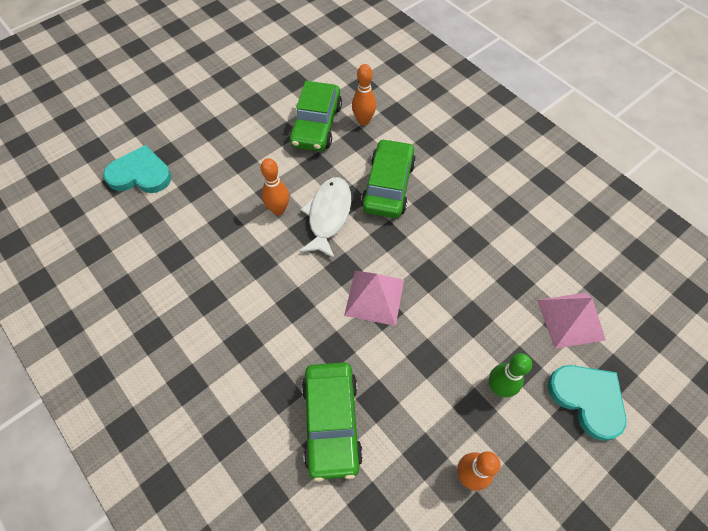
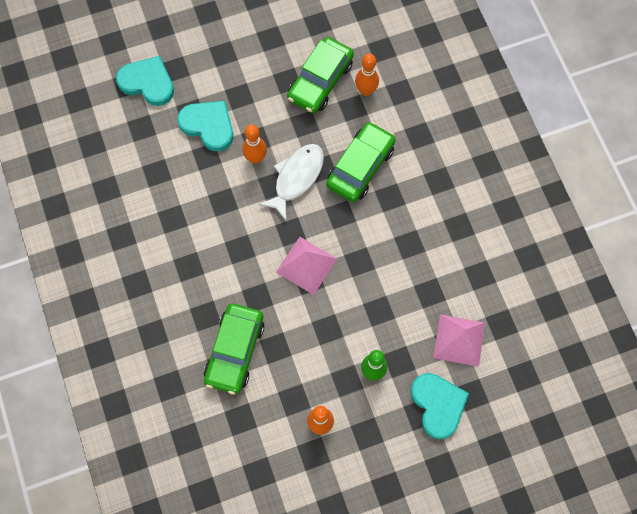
camera: 20 degrees right, 10 degrees up
(218, 194) = (208, 125): none -> turquoise heart

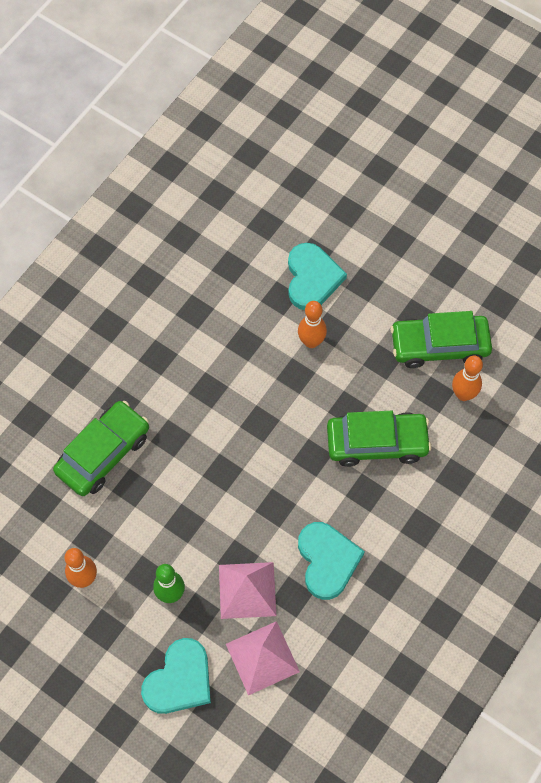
camera: 55 degrees right, 5 degrees down
(147, 82) = (314, 198): turquoise heart -> turquoise heart (327, 561)
(235, 351) = (103, 453): green car -> green car turned 150 degrees clockwise
(296, 178) = (319, 392): white fish -> none
(306, 265) = (236, 460): pink pyramid -> pink pyramid (247, 590)

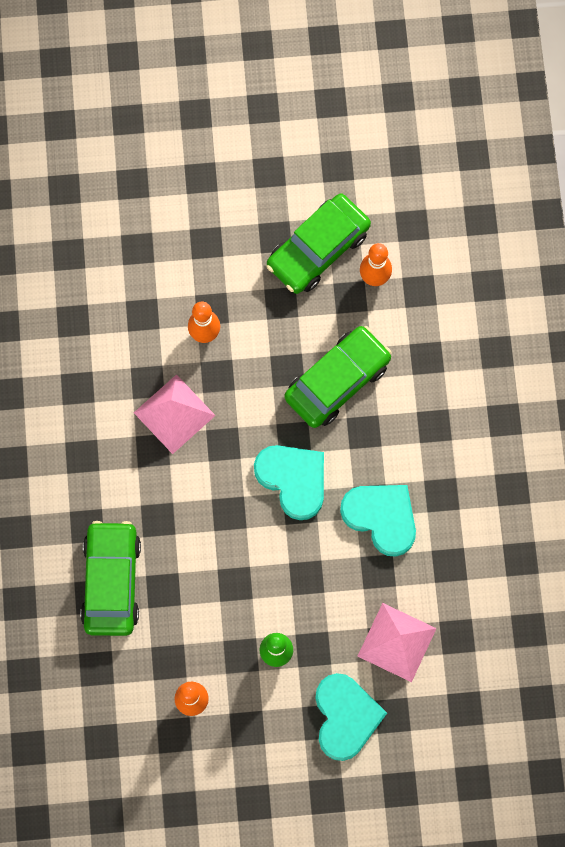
camera: 40 degrees left, 10 degrees up
(247, 590) = (337, 597): pink pyramid -> pink pyramid (174, 414)
(312, 278) = (155, 273): turquoise heart -> turquoise heart (293, 479)

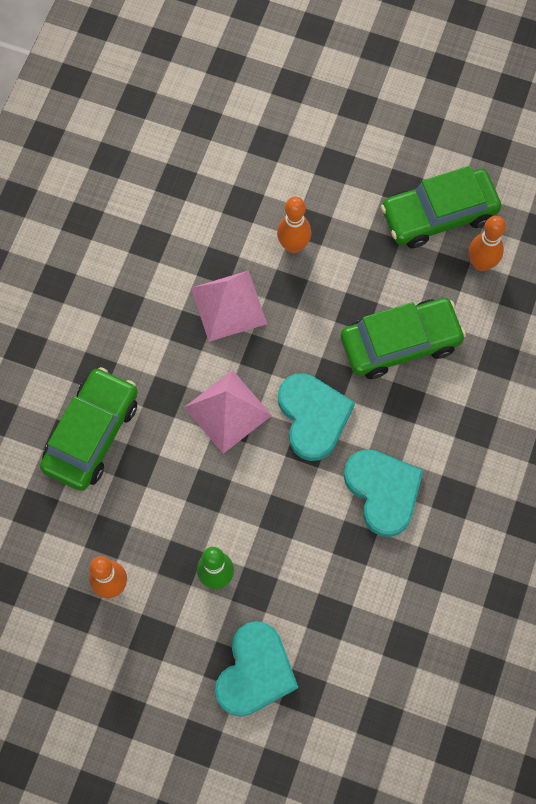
camera: 25 degrees right, 5 degrees down
(396, 642) = (341, 621): pink pyramid -> pink pyramid (227, 411)

